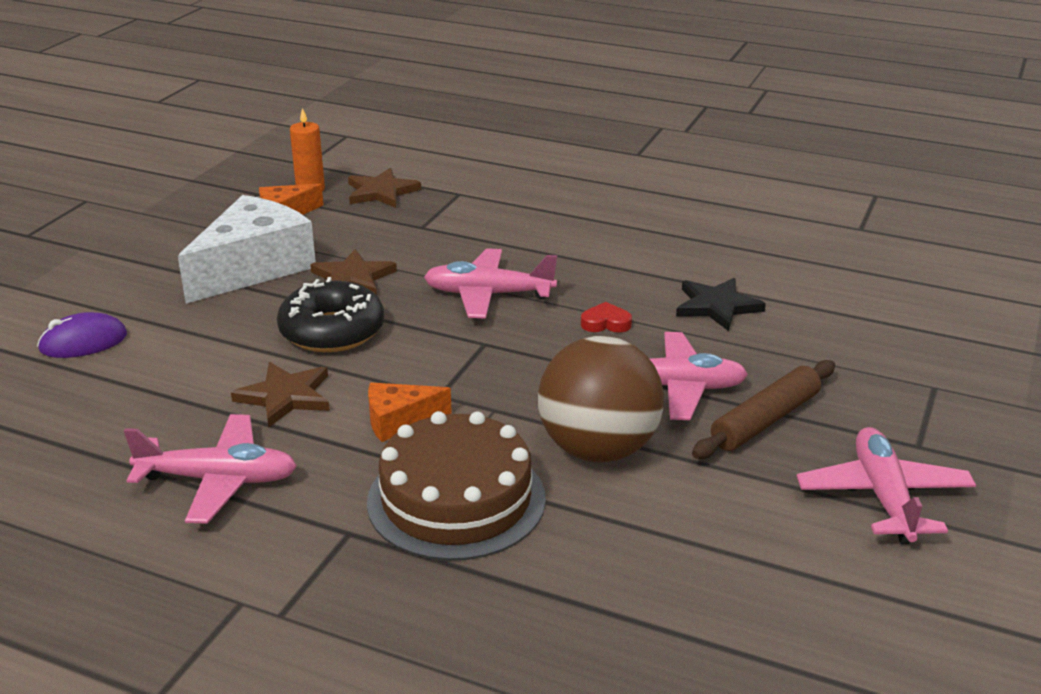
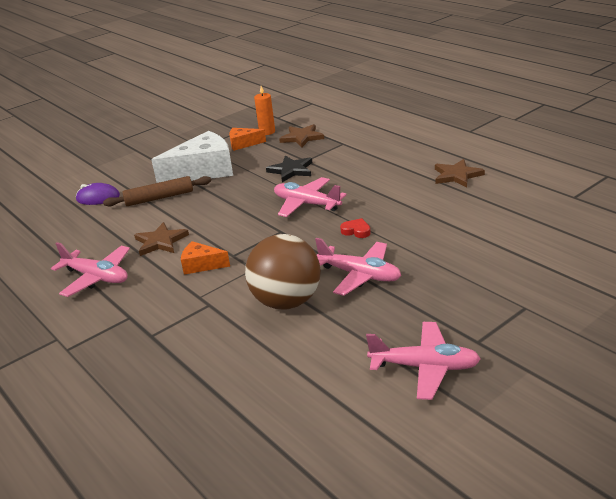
camera: 30 degrees right, 0 degrees up
(332, 331) = (211, 211): black donut -> none
(352, 278) = (245, 184): brown star -> brown star (457, 175)
(456, 499) = (192, 312): brown cake -> none
(717, 306) = (431, 232): black star -> black star (291, 170)
(765, 420) = (396, 306): brown rolling pin -> brown rolling pin (159, 198)
(883, 497) = (424, 367): pink plane -> pink plane turned 75 degrees clockwise

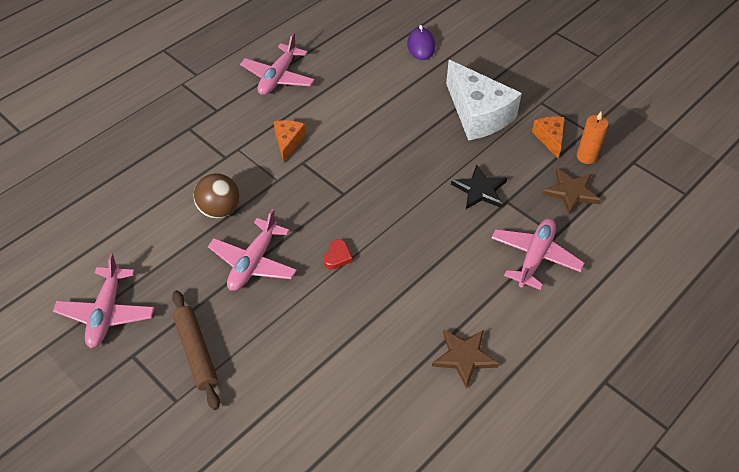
camera: 80 degrees right, 20 degrees up
(159, 198) = (418, 90): brown rolling pin -> brown rolling pin (196, 352)
(160, 241) = (333, 107): brown star -> none
(287, 302) = (219, 210): brown ball -> brown ball, size x0.66
(307, 204) = (398, 210): pink plane -> pink plane (534, 257)

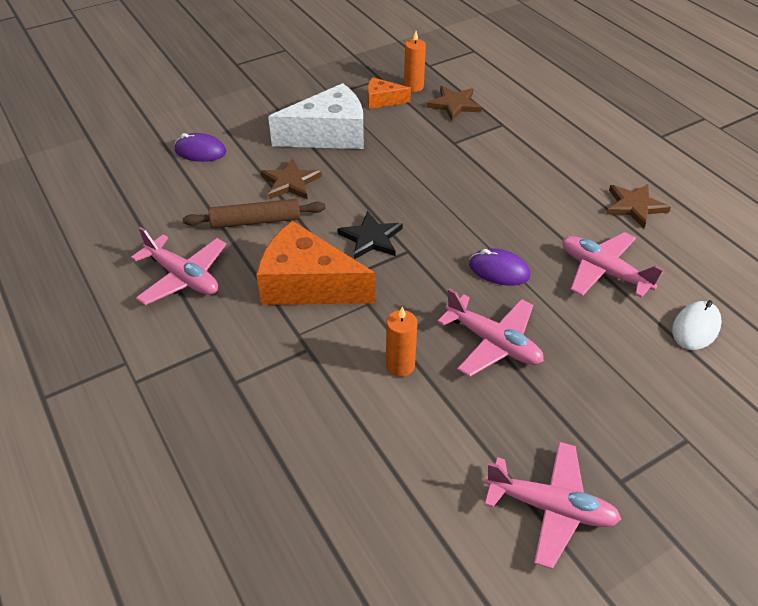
camera: 75 degrees left, 5 degrees down
(196, 352) = (619, 413): brown rolling pin -> brown rolling pin (256, 221)
(219, 210) = (400, 365): brown ball -> orange candle
(288, 142) = (307, 285): orange cheese -> orange cheese, size x2.01
(303, 410) = (695, 328): none -> white mouse
(337, 257) = (499, 270): red heart -> purple mouse
(402, 105) = (290, 182): none -> brown star
(479, 190) = (434, 155): black star -> black star (371, 238)
(534, 257) = (526, 142): pink plane -> pink plane (603, 272)

